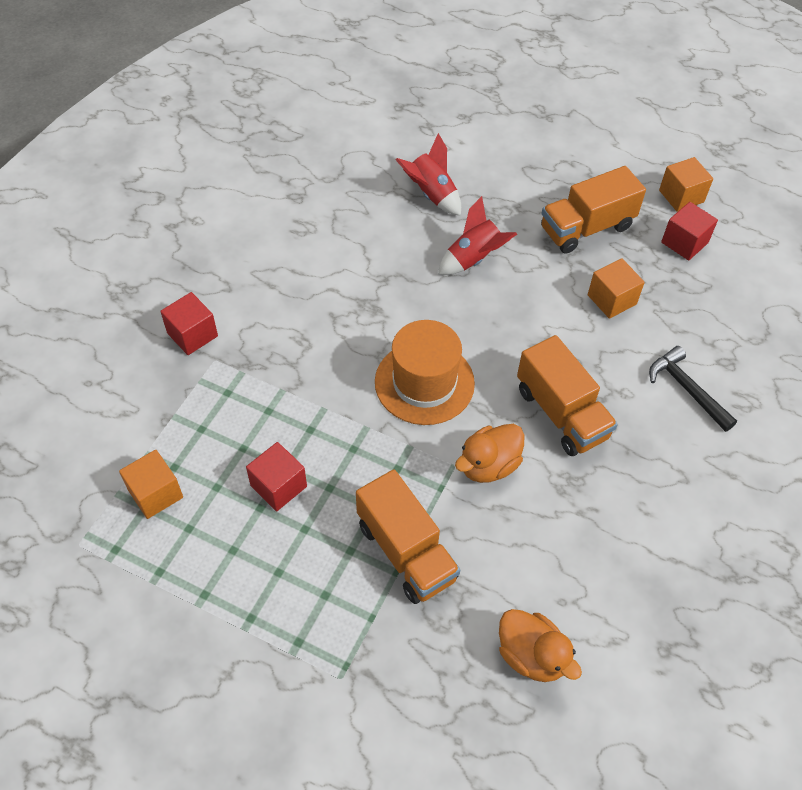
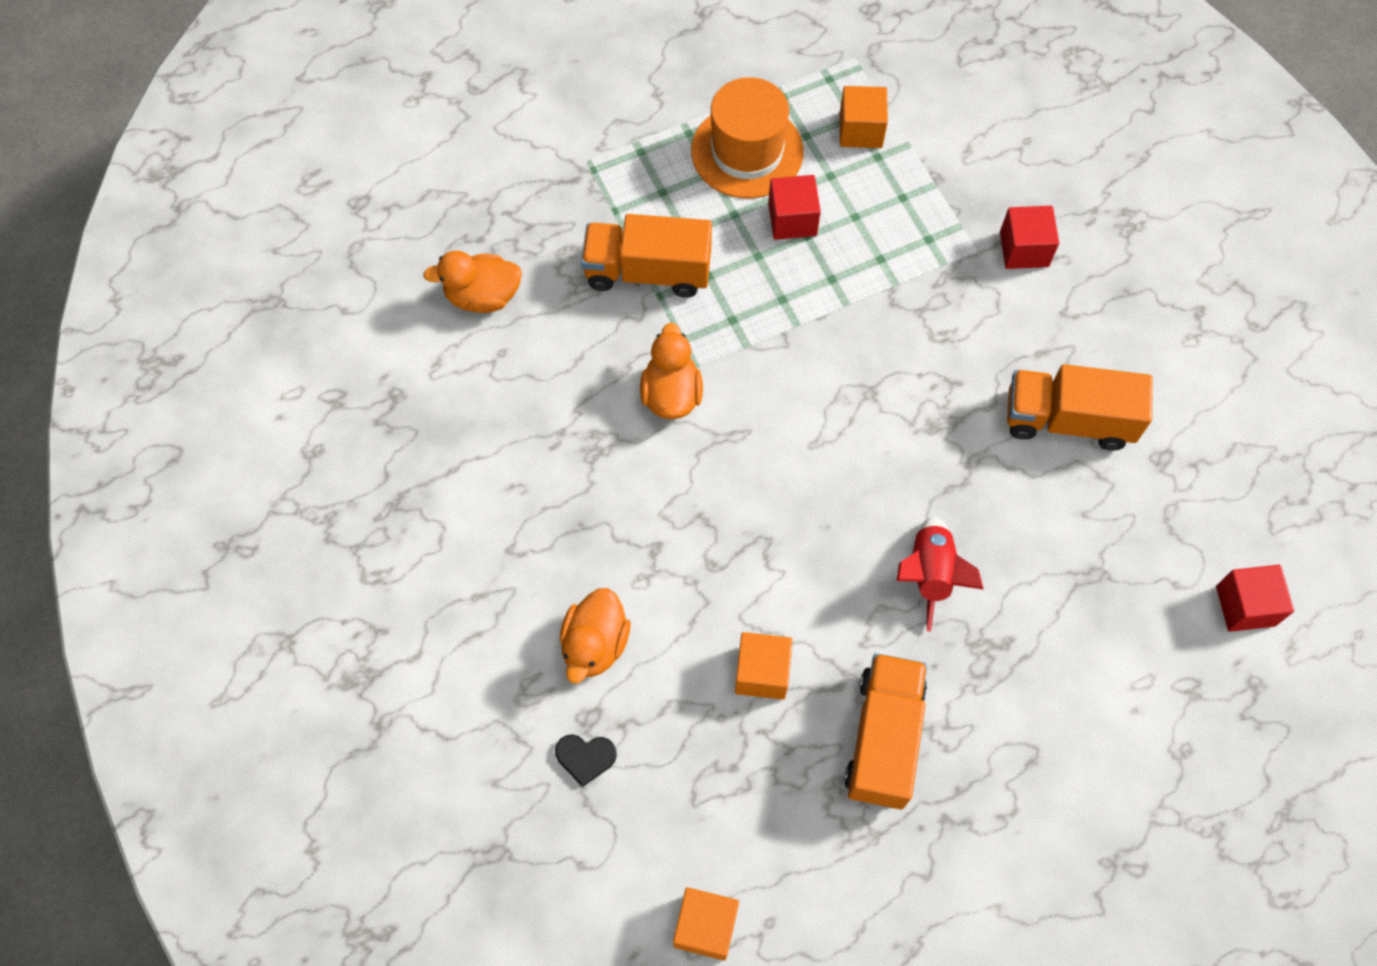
camera: 130 degrees right, 10 degrees up
(424, 382) = (806, 407): orange hat -> orange hat (747, 151)
(431, 194) = (1065, 605): red rocket -> none
(561, 413) = (670, 501): orange truck -> orange truck (1068, 420)
(681, 196) = (848, 906): orange cube -> orange cube (705, 927)
(684, 242) = (775, 835): red cube -> red cube (1245, 606)
(687, 389) = (595, 645): black hammer -> orange duck
(748, 349) = (585, 757): none -> black heart

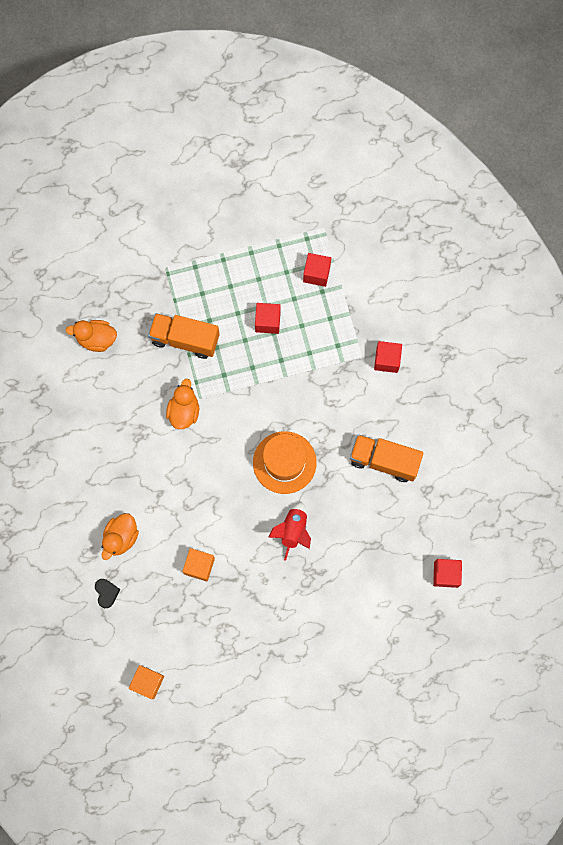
camera: 10 degrees right, 10 degrees up
(585, 757) = (106, 593): black heart -> black heart turned 120 degrees counterclockwise
(747, 151) = (252, 276): orange hat -> orange hat (284, 462)
(860, 130) = (316, 273): orange cube -> red cube
(883, 739) = (251, 609): orange truck -> none

